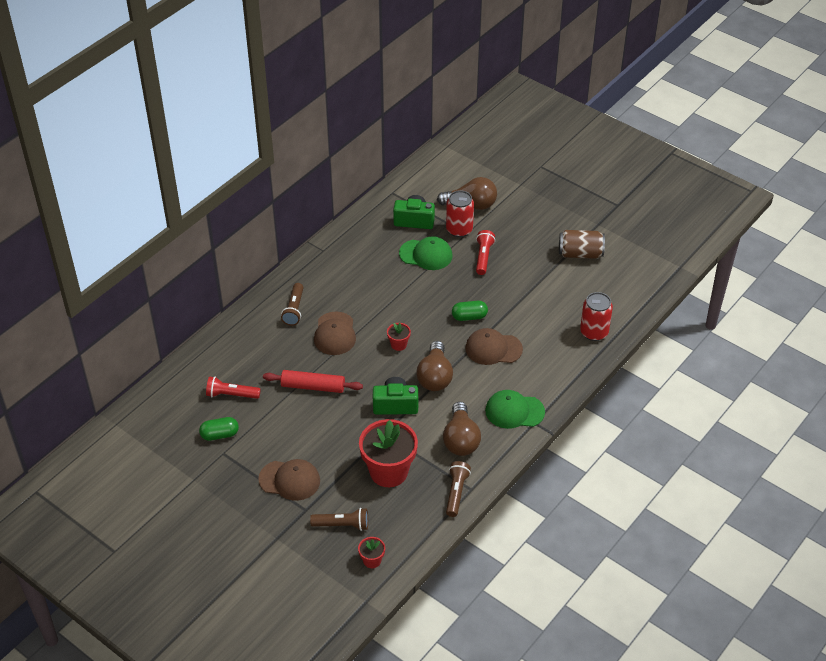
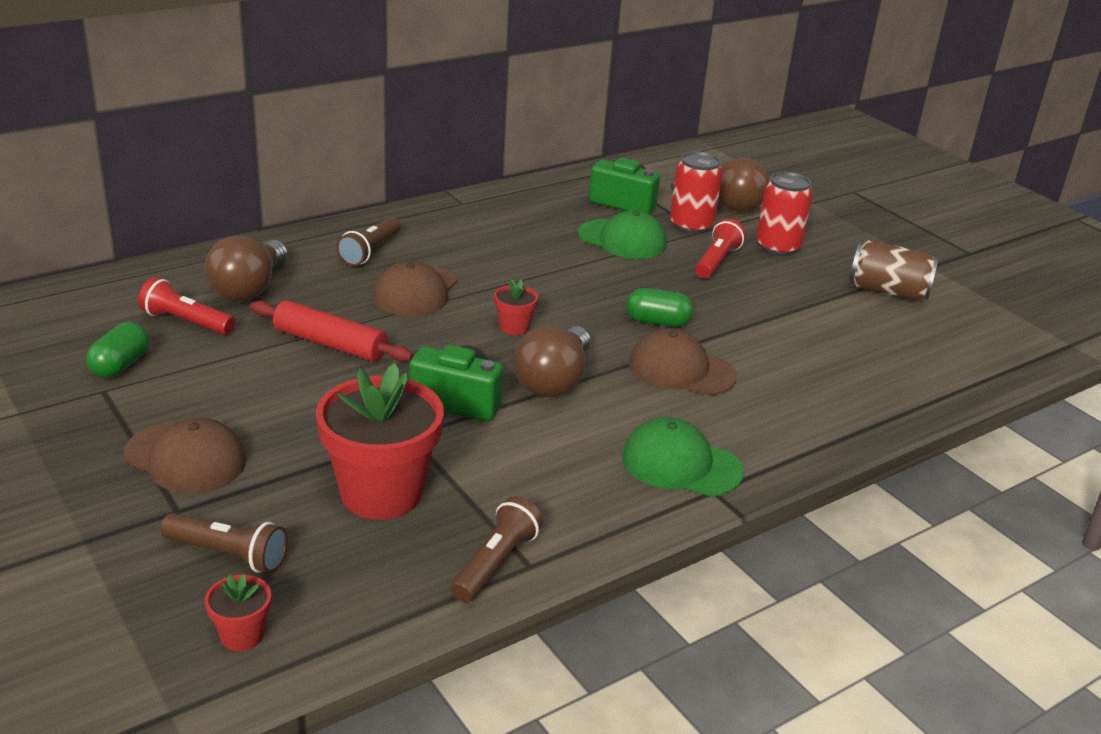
camera: 15 degrees right, 15 degrees down
(220, 435) = (120, 365): green capsule -> green capsule turned 75 degrees counterclockwise
(460, 439) = (552, 480): brown light bulb -> brown light bulb (249, 288)
(594, 332) = (882, 391): red can -> red can (778, 247)

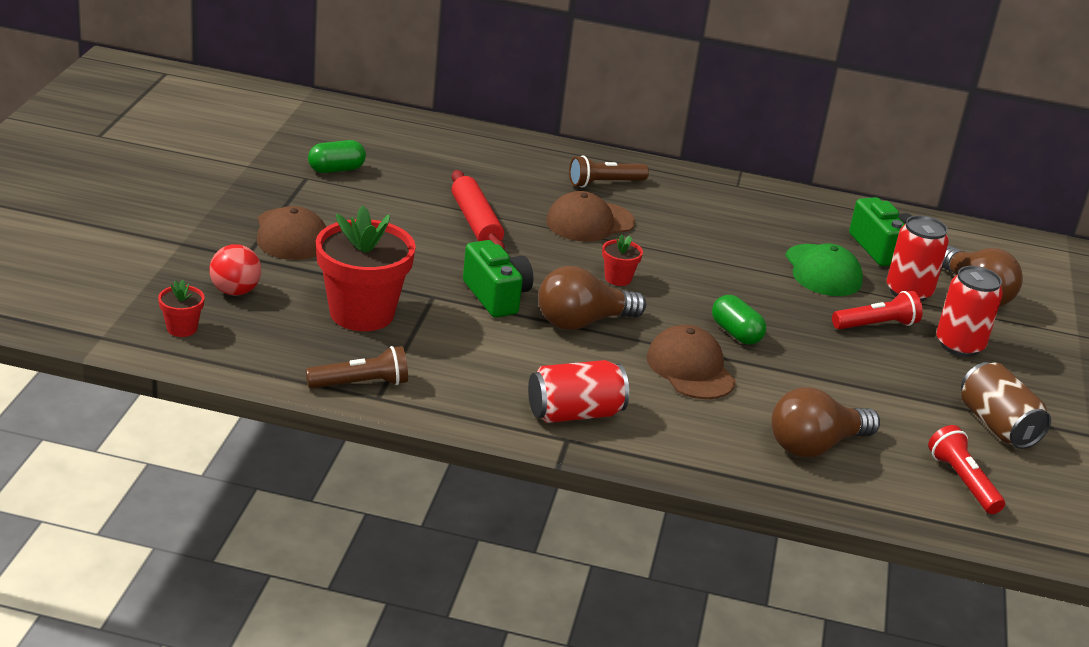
camera: 45 degrees right, 0 degrees up
(186, 322) = (412, 165): red flashlight -> red flashlight (962, 481)
(228, 554) = (235, 291): brown flashlight -> red ball
(249, 288) = (482, 166): brown light bulb -> brown light bulb (815, 446)
(681, 464) = (574, 414): green cap -> red can

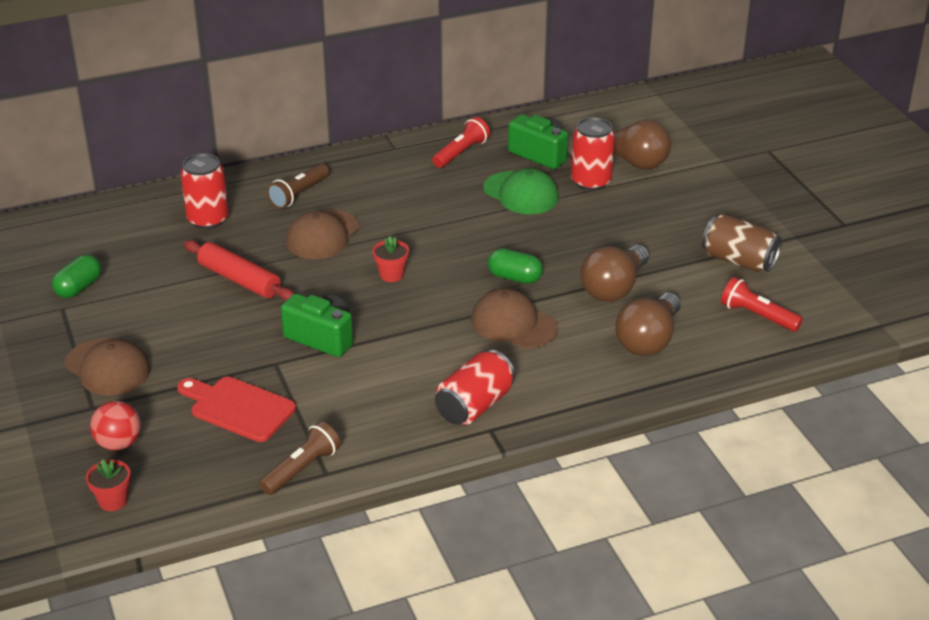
camera: 30 degrees left, 5 degrees up
(362, 313) = (238, 408): red flower pot -> red cutting board
(582, 322) = (404, 326): brown light bulb -> brown light bulb (614, 288)
(876, 325) = (596, 220): red flashlight -> red flashlight (461, 153)
(959, 345) = (660, 209): red can -> red can (208, 219)

